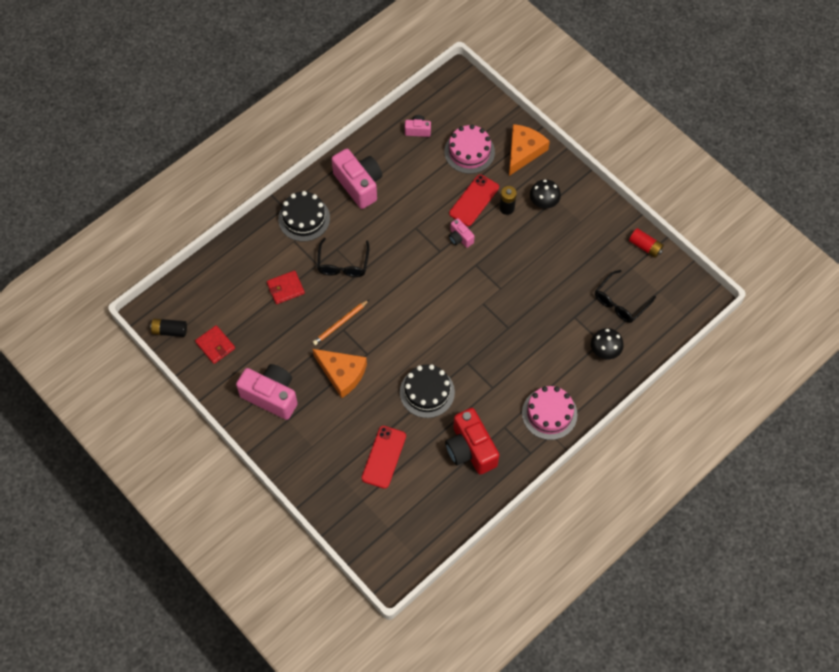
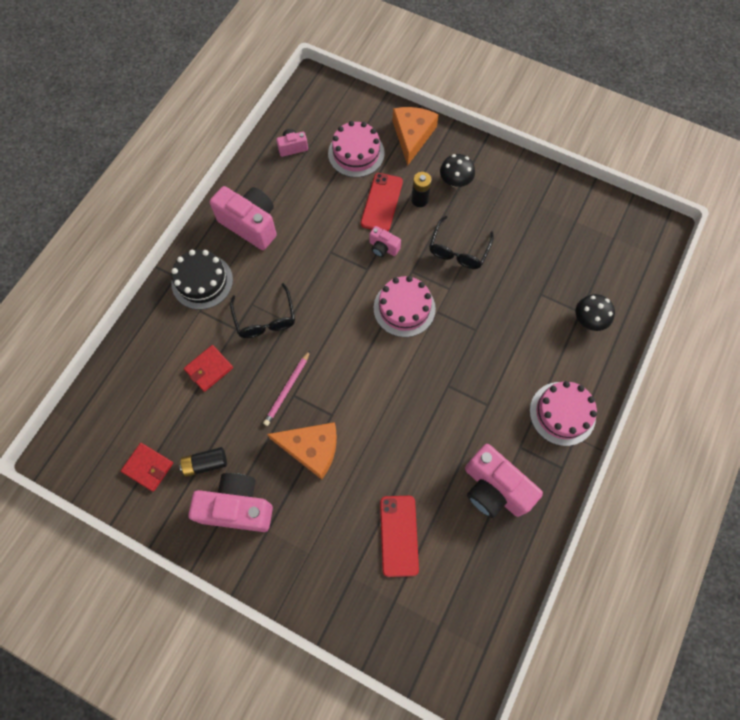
camera: 20 degrees left, 5 degrees up
(170, 331) = (86, 468): black battery -> black battery (205, 463)
(340, 323) = (287, 389): orange pencil -> pink pencil
(427, 392) = (417, 436): black cake -> none
(457, 292) = (404, 308): none -> pink cake
(470, 449) = (494, 488): red camera -> pink camera
(620, 302) = (581, 262): black glasses -> black glasses (458, 250)
(645, 246) = (579, 195): red battery -> none

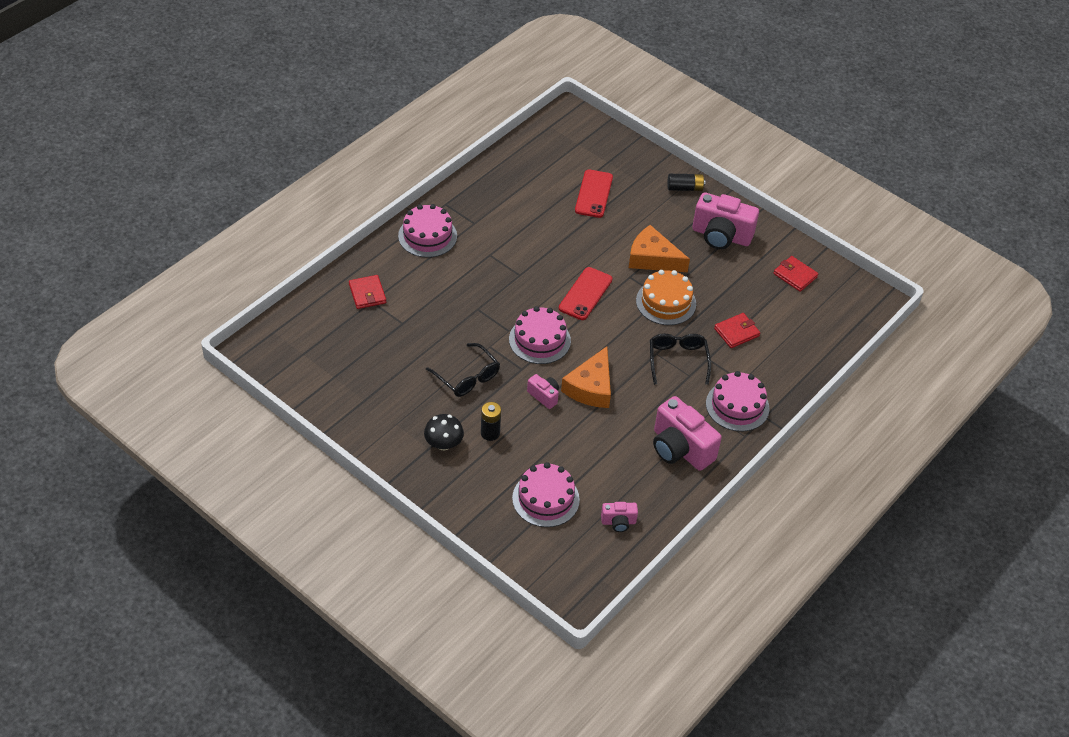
camera: 170 degrees left, 20 degrees down
(202, 281) = (737, 406): black cake -> pink cake
(205, 463) = (745, 268): black battery -> black battery (685, 188)
(287, 389) = (666, 302): pink pencil -> orange cake
(382, 202) = (532, 439): red phone -> red phone (585, 294)
(412, 136) = (474, 504): orange cheese -> orange cheese (591, 387)
(458, 250) = (467, 377): black glasses -> black glasses turned 105 degrees clockwise
(494, 488) = (507, 204): pink camera -> none
(589, 320) = (367, 294): black mushroom -> red wallet

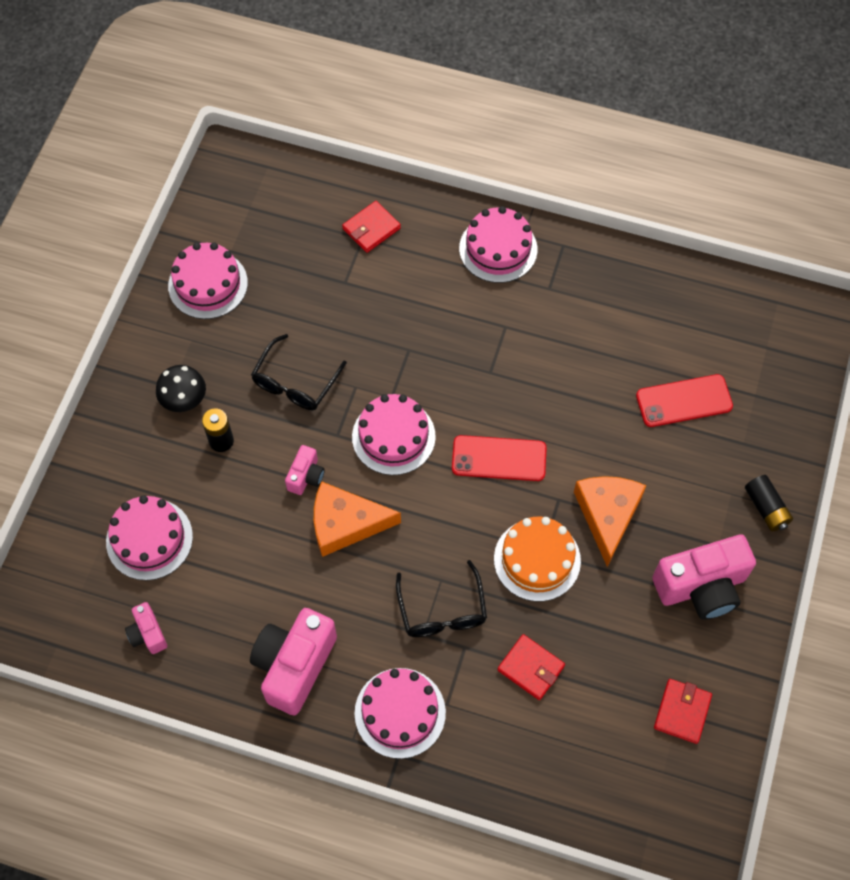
camera: 70 degrees right, 15 degrees up
(354, 399) = (208, 284): none -> pink cake
(677, 360) = (442, 610): black glasses -> black glasses turned 105 degrees clockwise
(721, 236) = (701, 587): pink camera -> pink camera turned 105 degrees counterclockwise

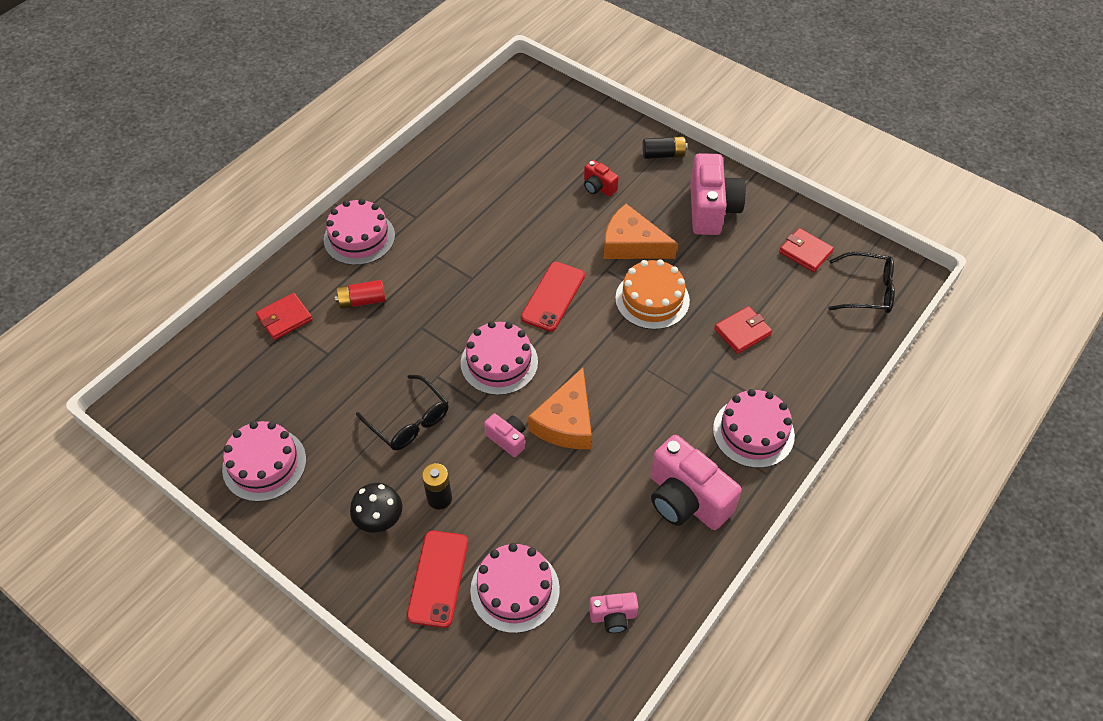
camera: 70 degrees left, 10 degrees down
(371, 228) = (284, 318): red wallet -> red wallet turned 75 degrees clockwise
(419, 285) = (362, 301): none -> red battery
(442, 610) = (673, 375): black glasses -> black glasses (867, 290)
(678, 453) = (598, 187): none -> red camera
(684, 401) = (556, 170): red phone -> red phone (438, 578)

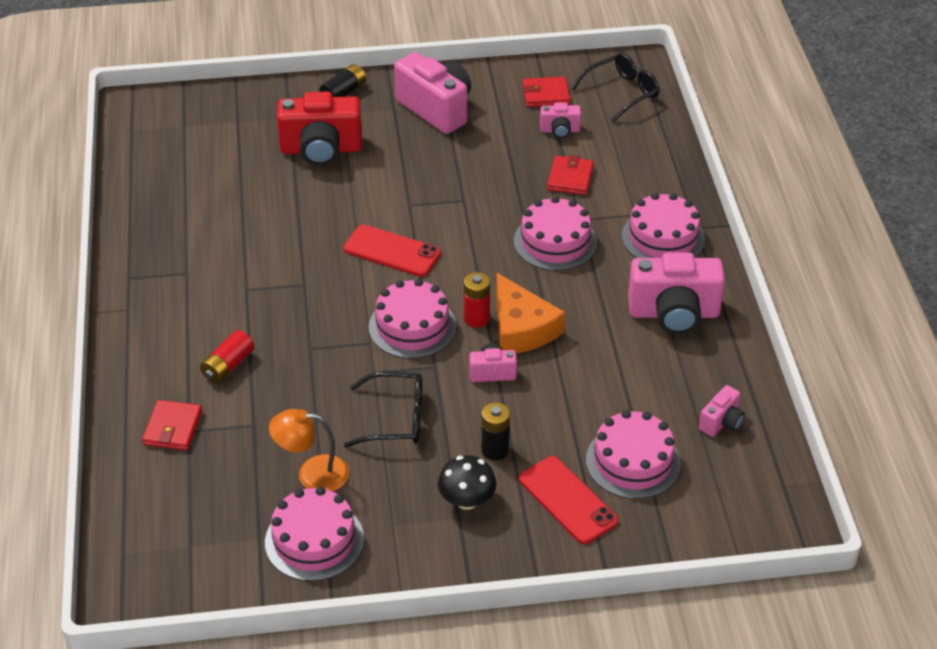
camera: 45 degrees left, 10 degrees down
(317, 417) = (312, 474): none -> orange lamp
(359, 238) = (154, 322): pink cake -> pink cake (555, 242)
(546, 390) = (476, 318): none -> red battery
(553, 296) = (392, 251): red phone -> red phone turned 45 degrees counterclockwise
(598, 187) = (321, 149): red camera -> red camera, size x2.02
(632, 244) = (406, 173): orange cheese -> none
(652, 299) = (474, 201): orange cake -> none
(781, 288) = (560, 130): none -> pink camera

